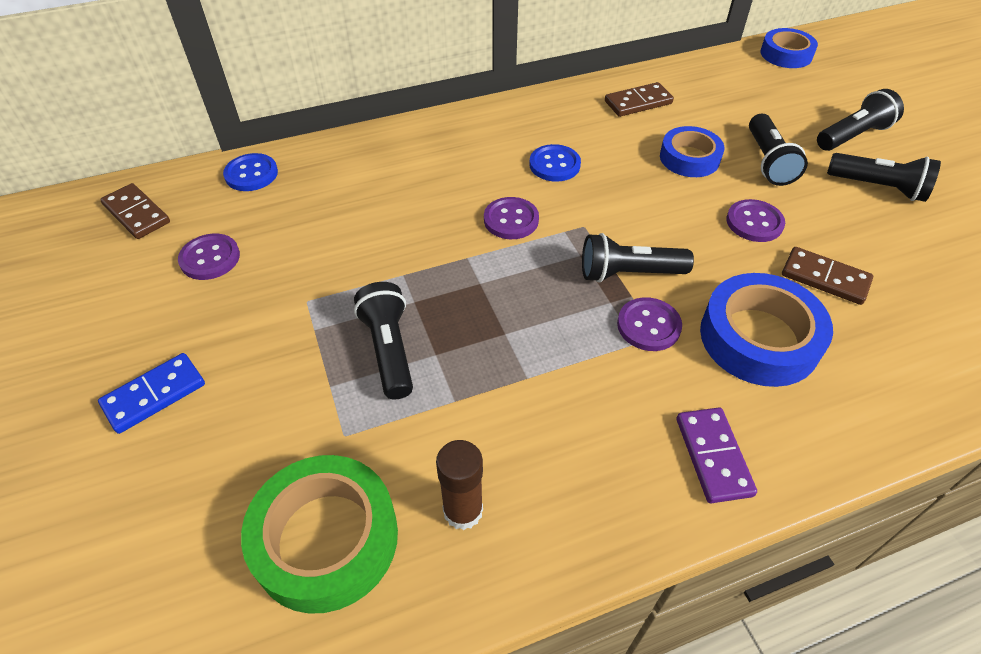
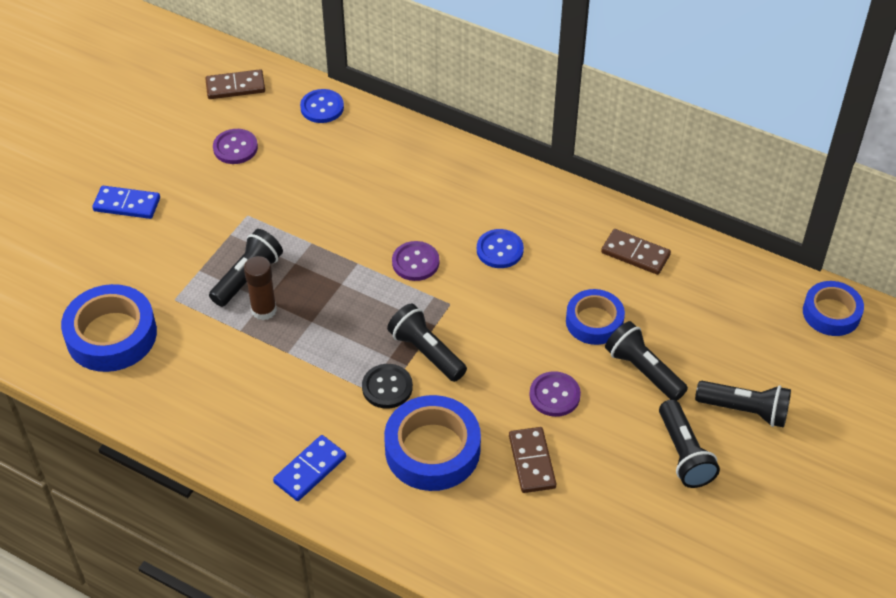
camera: 50 degrees right, 0 degrees up
(137, 214) = (235, 87): brown domino -> brown domino turned 75 degrees clockwise
(326, 539) = (111, 335): green tape -> blue tape
(463, 511) = (174, 379): brown glue stick -> brown glue stick (264, 310)
(648, 326) = (387, 387): purple button -> black button
(713, 456) = (310, 470): purple domino -> blue domino
(768, 161) = (643, 371): black flashlight -> black flashlight turned 90 degrees clockwise

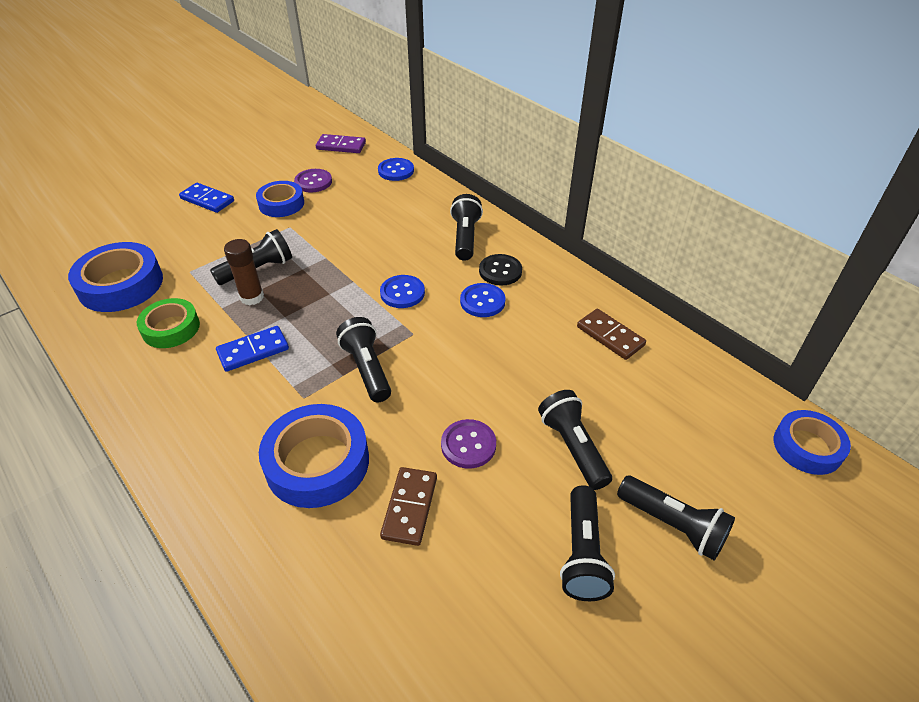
camera: 20 degrees right, 5 degrees down
(204, 367) = (171, 328): none -> green tape
(235, 87) = (341, 146): brown domino -> purple domino
(310, 470) = (191, 445): blue domino -> blue domino (253, 351)
(387, 387) = (312, 390): black button -> black button (500, 271)
(415, 262) = (402, 293): purple button -> blue button
(446, 178) = (465, 237): none -> black flashlight
(594, 321) = (542, 385): blue tape -> blue tape (281, 204)

